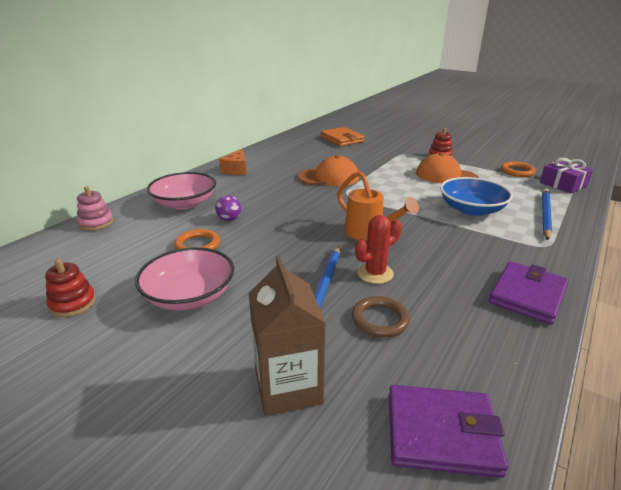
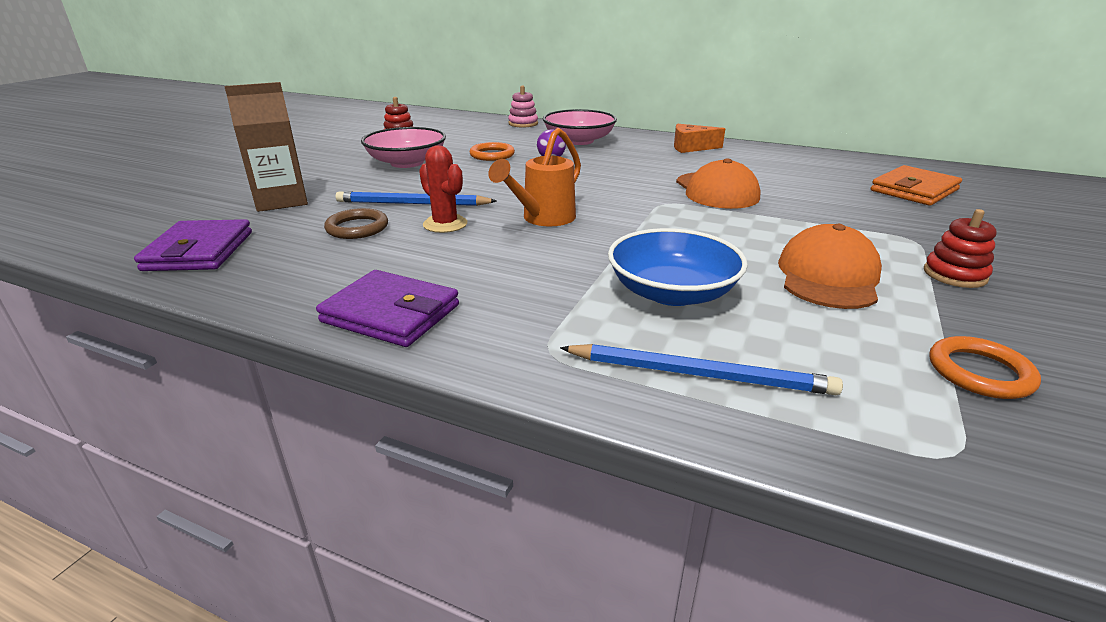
camera: 80 degrees right, 0 degrees up
(563, 184) = (962, 444): purple gift -> none

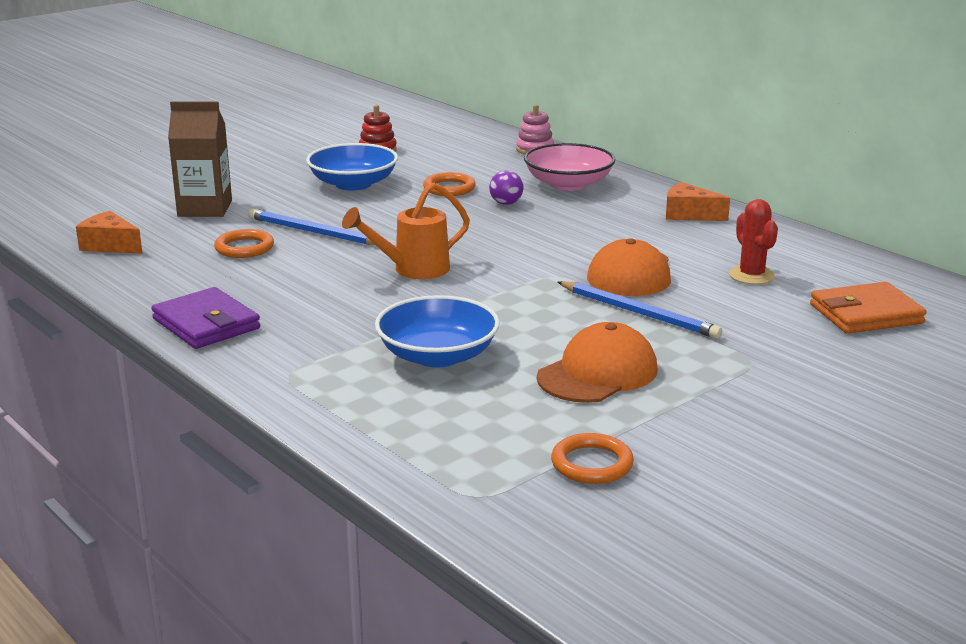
camera: 25 degrees right, 5 degrees down
(199, 251) = (110, 245): purple wallet -> orange cheese
(357, 228) = (244, 248): brown ring -> orange ring
(407, 163) = (353, 184): pink bowl -> blue bowl
(445, 224) = (320, 258): red cactus -> red cactus (751, 275)
(699, 374) = (375, 413): blue pencil -> blue pencil (639, 313)
(954, 275) = (725, 399): red stacking toy -> none

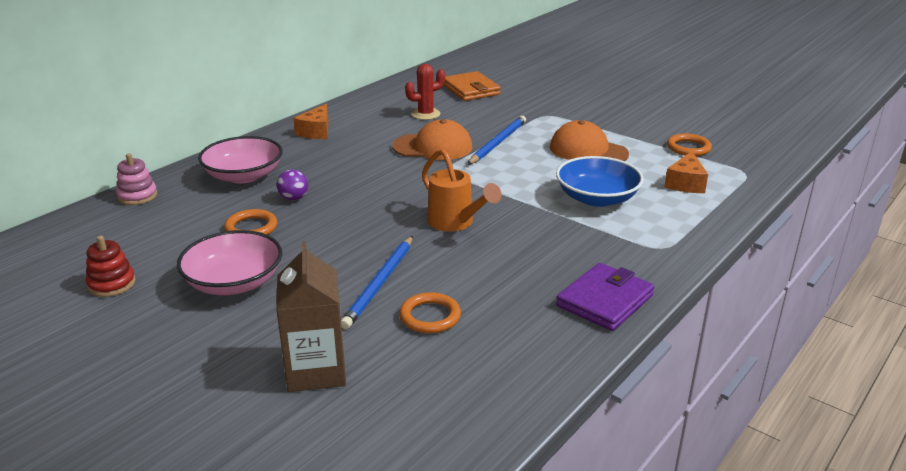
camera: 100 degrees left, 5 degrees up
(110, 245) = (448, 415): orange cheese -> orange cheese (685, 183)
(353, 184) = (234, 282): blue bowl -> pink bowl

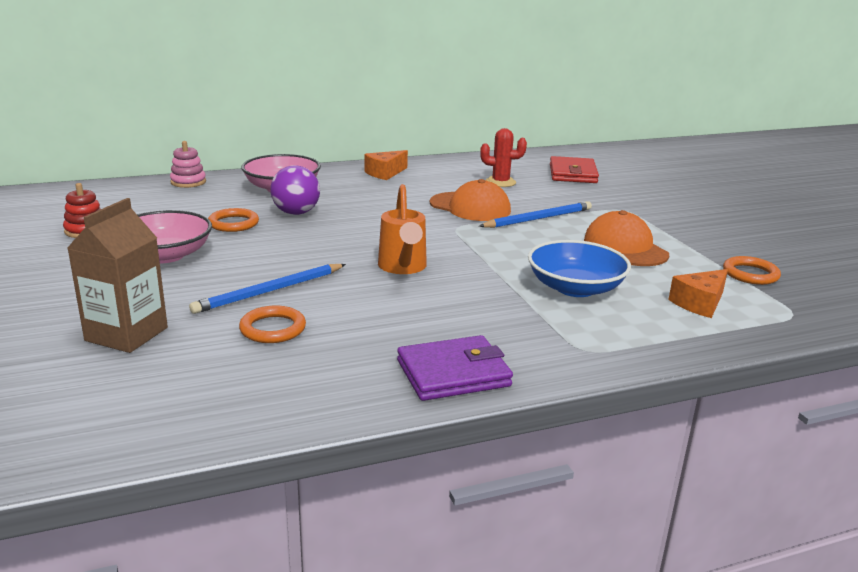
camera: 30 degrees right, 5 degrees down
(294, 198) = (296, 213): purple ball -> purple ball, size x1.61
(471, 90) = (572, 174): orange wallet -> red wallet

